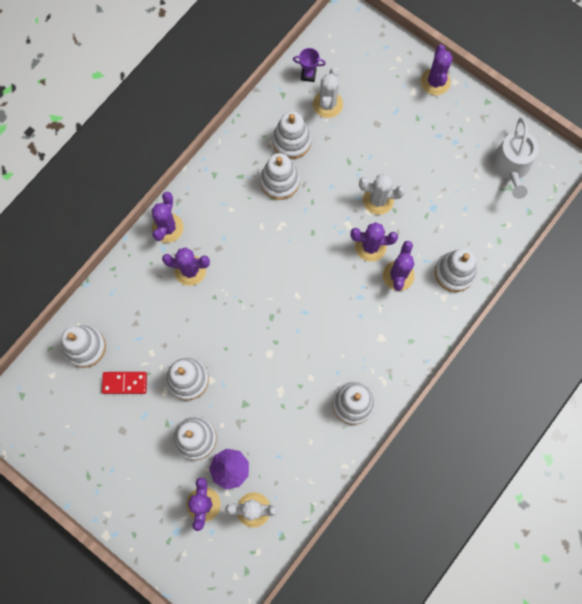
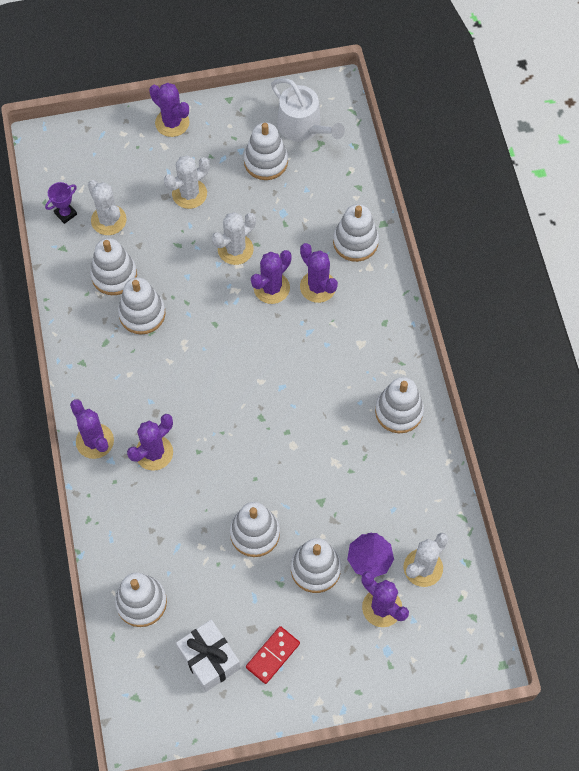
camera: 50 degrees left, 10 degrees down
(81, 420) = (209, 659): none -> white gift
(125, 383) = (208, 592): red domino -> red domino (273, 655)
(392, 137) = (189, 194): none -> white cactus
(462, 164) = (266, 161): none -> white stacking toy

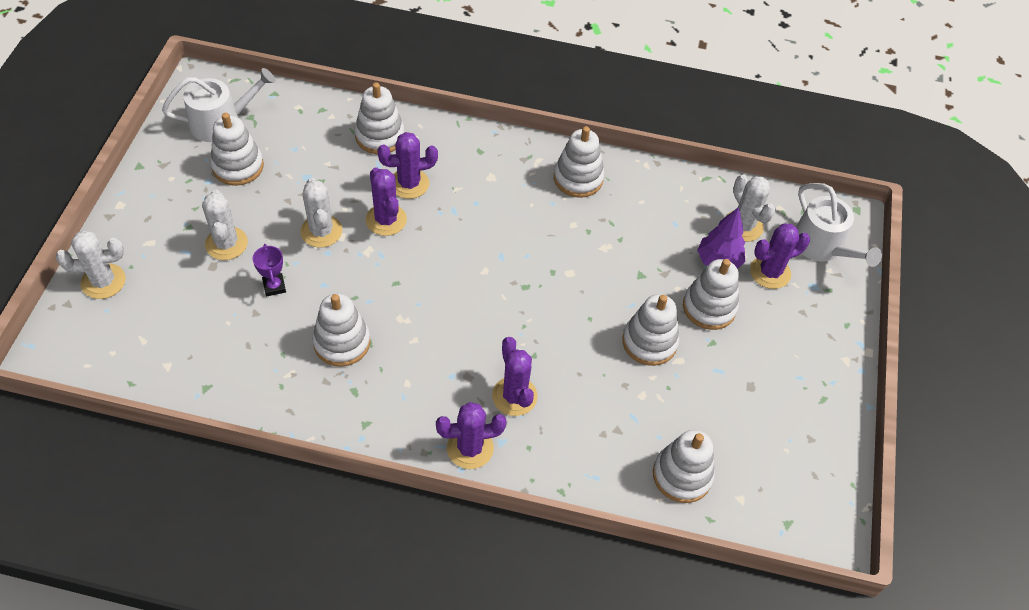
camera: 70 degrees left, 10 degrees down
(65, 214) = (163, 367): purple trophy -> purple trophy (274, 286)
(108, 220) = (203, 329): white cactus -> white cactus (103, 281)
(114, 275) = (276, 350): white stacking toy -> none
(172, 123) = (127, 224): purple cactus -> none
(209, 659) = (770, 436): white gift -> none
(273, 655) = (786, 379): red domino -> none
(438, 645) = (822, 246): none -> white watering can

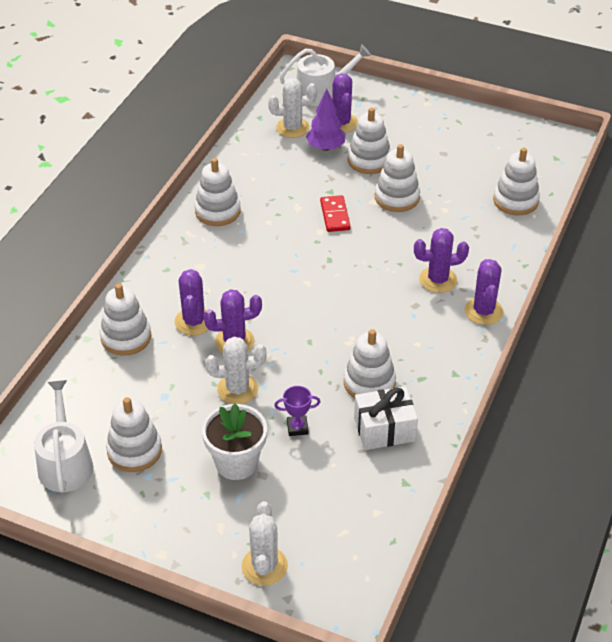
camera: 75 degrees left, 10 degrees down
(226, 243) = (236, 463): white cactus -> white flower pot
(277, 362) = (384, 429): none -> white gift
(600, 284) = (335, 215): none -> red domino

